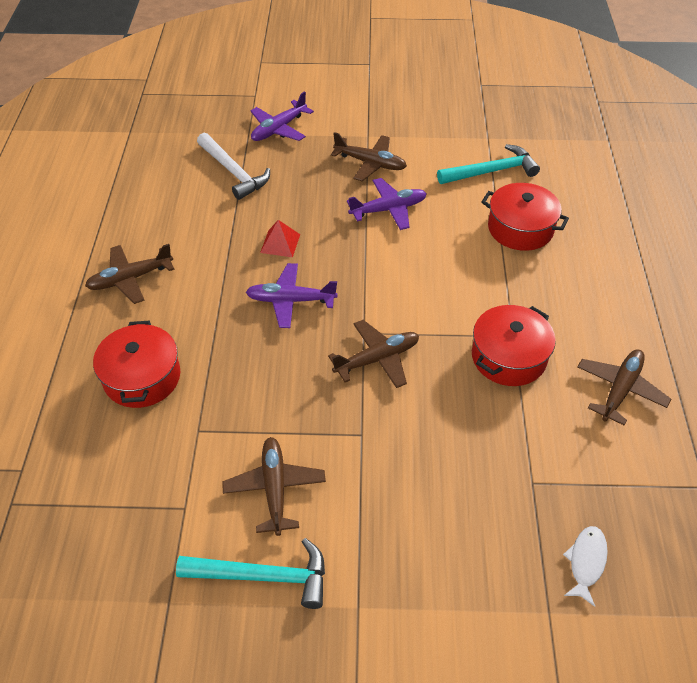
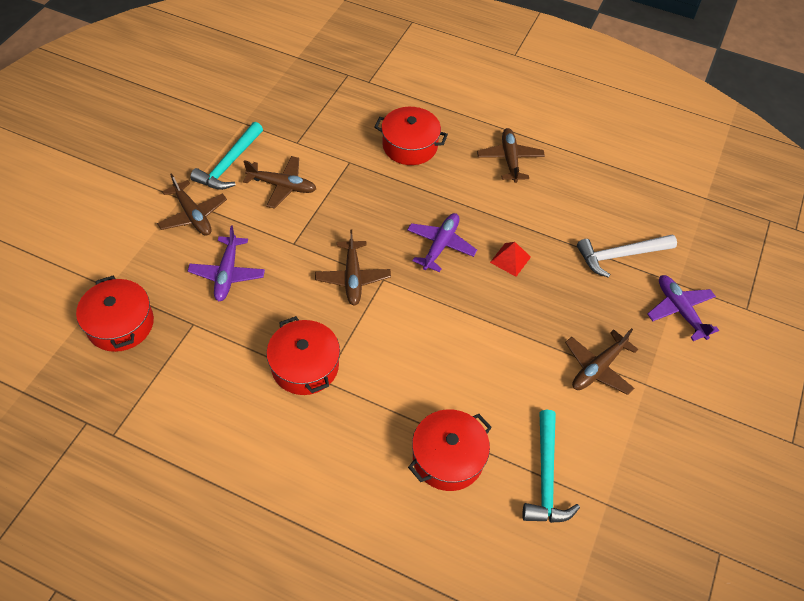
camera: 110 degrees right, 5 degrees up
(388, 209) = (522, 355): purple plane -> purple plane (227, 274)
(586, 562) = (120, 324): white fish -> red pot
(620, 389) = (227, 430): brown plane -> brown plane (193, 215)

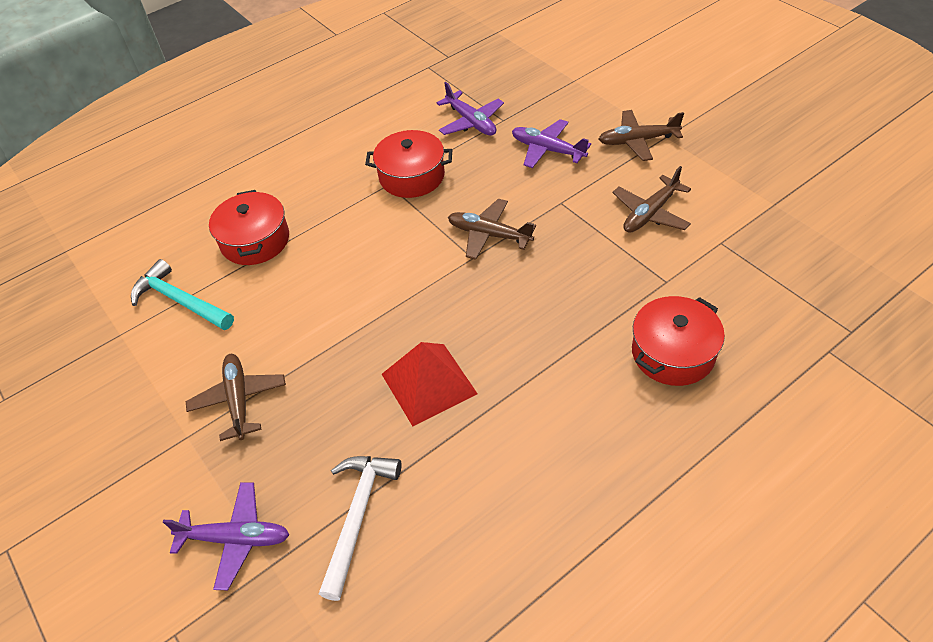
camera: 125 degrees right, 5 degrees down
(120, 324) = (529, 82): red pot -> none
(229, 164) = (704, 179): turquoise hammer -> none
(440, 245) = (489, 323): purple plane -> purple plane (471, 122)
(509, 159) = (598, 464): brown plane -> none
(510, 259) = (428, 383): red pyramid -> red pyramid, size x1.76

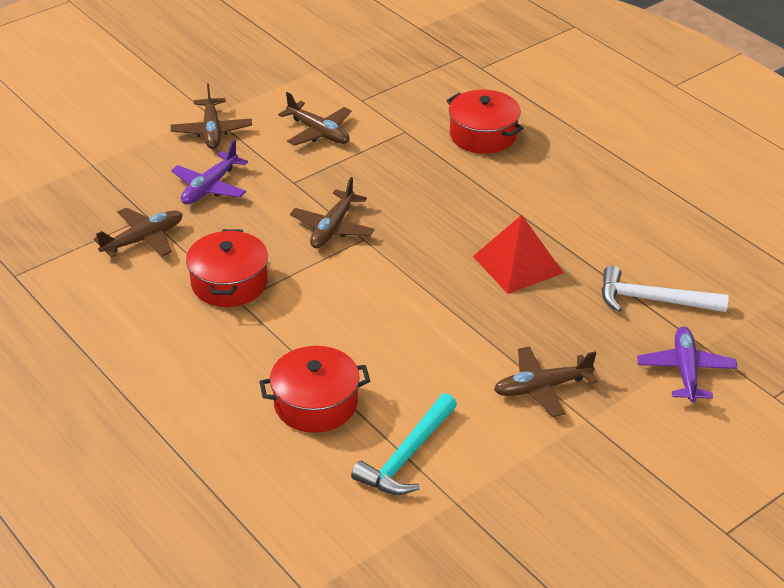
camera: 95 degrees left, 10 degrees down
(471, 122) = (143, 239): purple plane -> brown plane

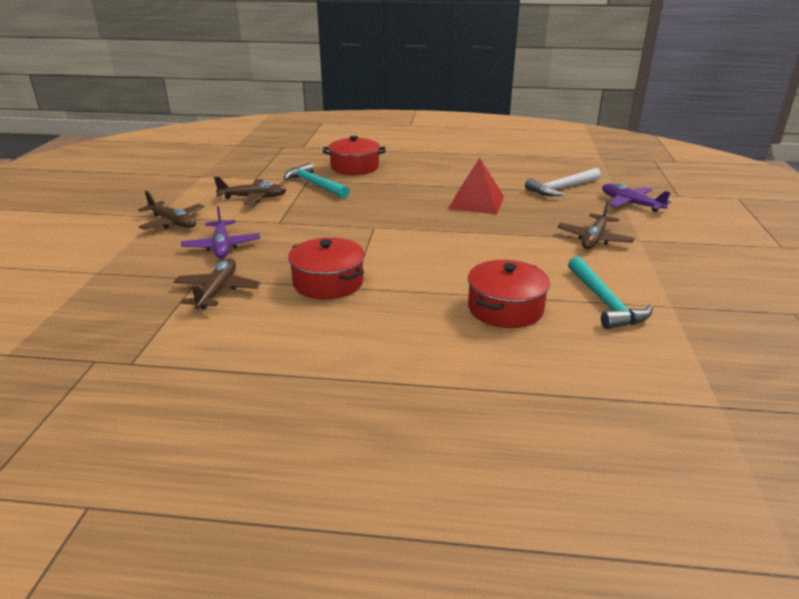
camera: 45 degrees left, 10 degrees down
(333, 228) = (345, 230): brown plane -> none
(401, 143) = (314, 184): none -> turquoise hammer

